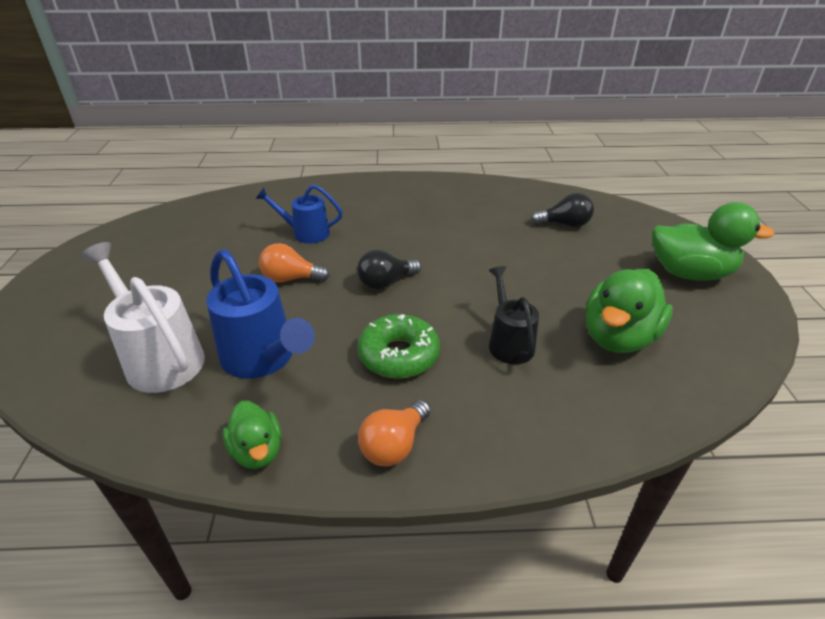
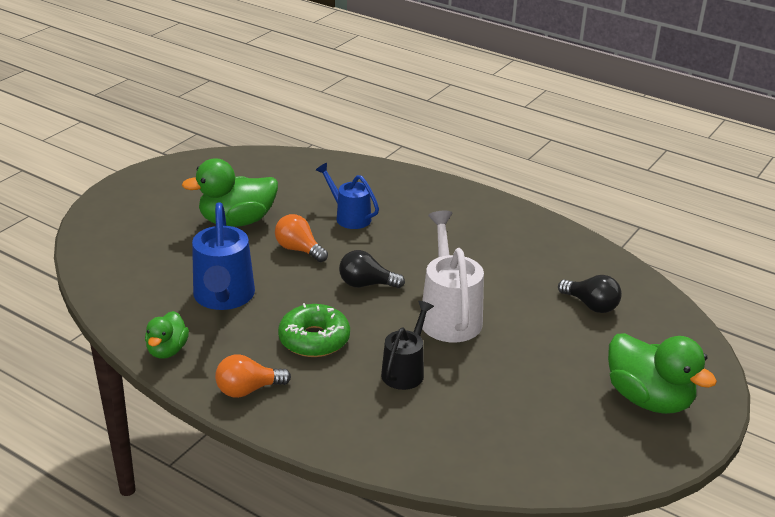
camera: 35 degrees right, 5 degrees down
(159, 357) = (163, 266): white watering can -> white watering can (449, 315)
(618, 337) = (498, 410): green duck -> green duck (237, 221)

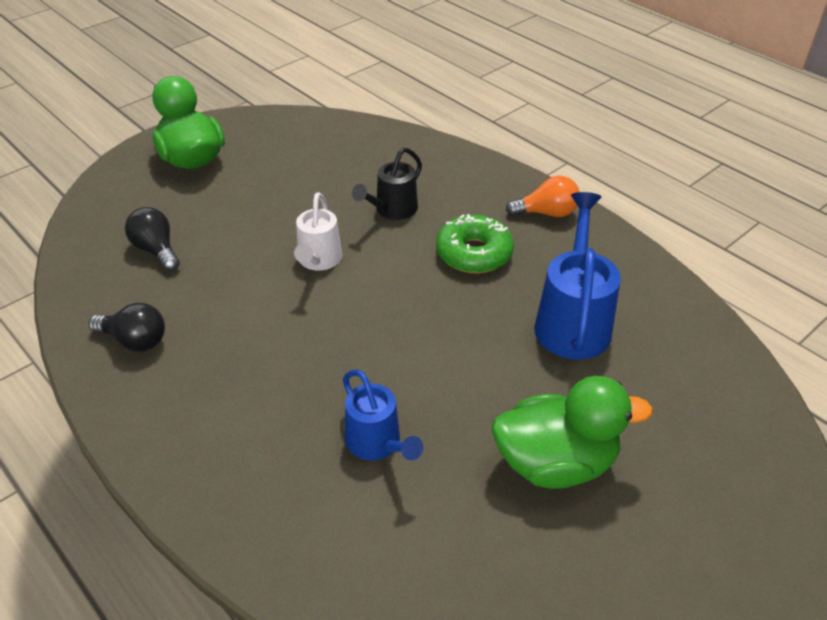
camera: 165 degrees left, 10 degrees up
(167, 350) = (631, 263): green duck -> none
(299, 249) = (468, 386): orange light bulb -> none
(366, 284) = (395, 315): black light bulb -> black light bulb (135, 341)
(449, 315) = (318, 261): white watering can -> white watering can, size x0.63

